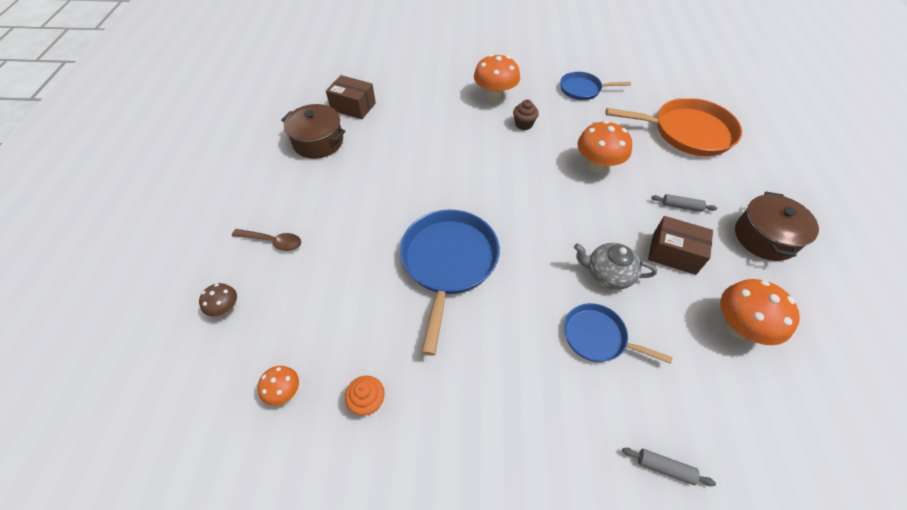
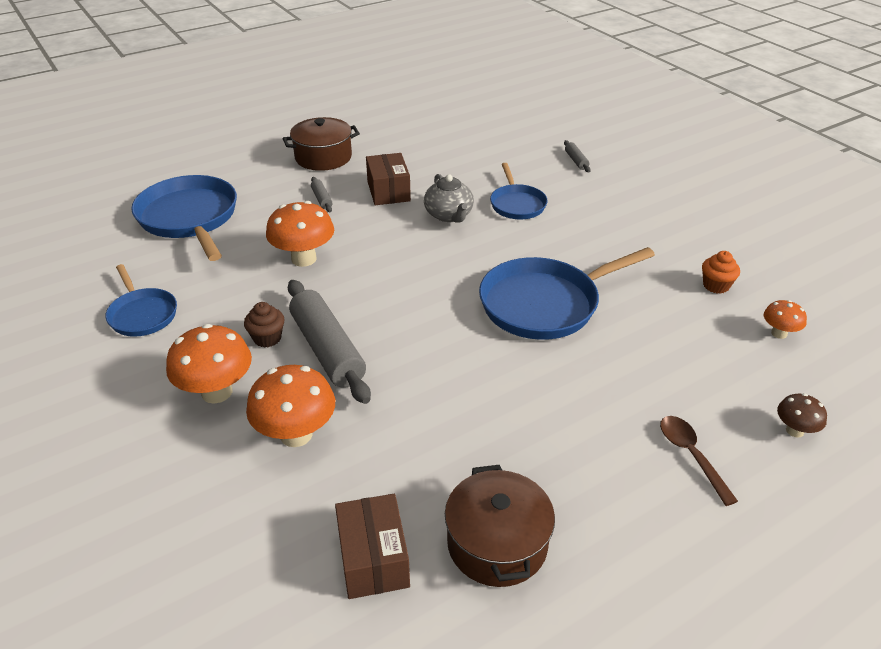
camera: 125 degrees left, 15 degrees down
(494, 142) = (327, 350): none -> grey rolling pin
(687, 132) = (190, 218): orange pan -> blue pan
(738, 327) = (434, 154): orange mushroom -> orange mushroom (296, 434)

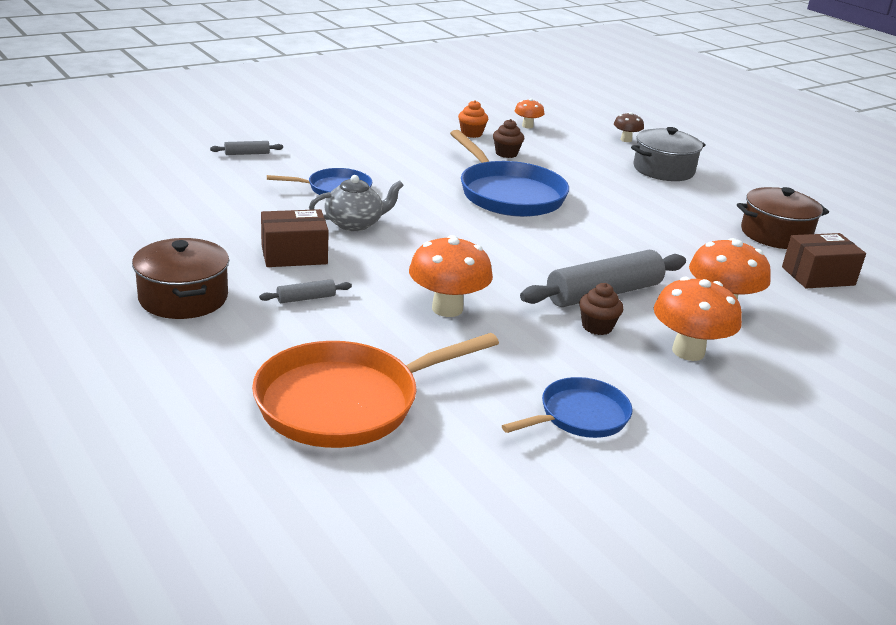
camera: 95 degrees left, 10 degrees down
(190, 218) = (346, 402): blue pan -> orange pan
(666, 309) = (506, 153): none -> brown cupcake
(691, 455) = (663, 170): brown spoon -> grey pot

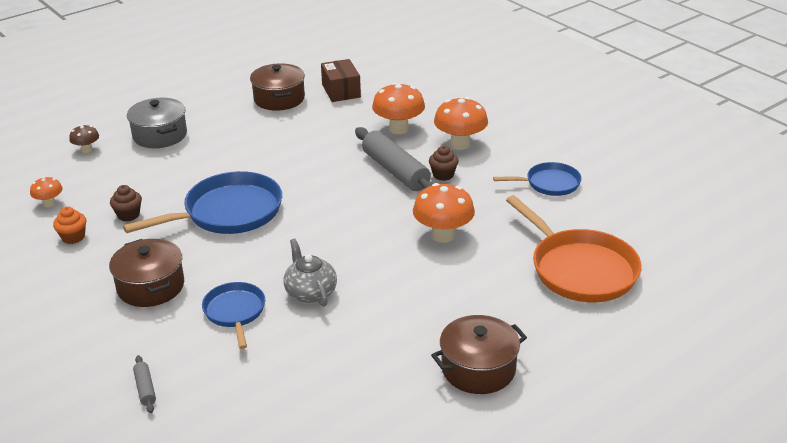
camera: 90 degrees left, 5 degrees up
(294, 255) = (381, 319): brown box -> none
(306, 298) = (453, 303): grey rolling pin -> none
(387, 159) = (151, 286): none -> brown pot
(579, 416) = (549, 183): blue pan -> blue pan turned 120 degrees clockwise

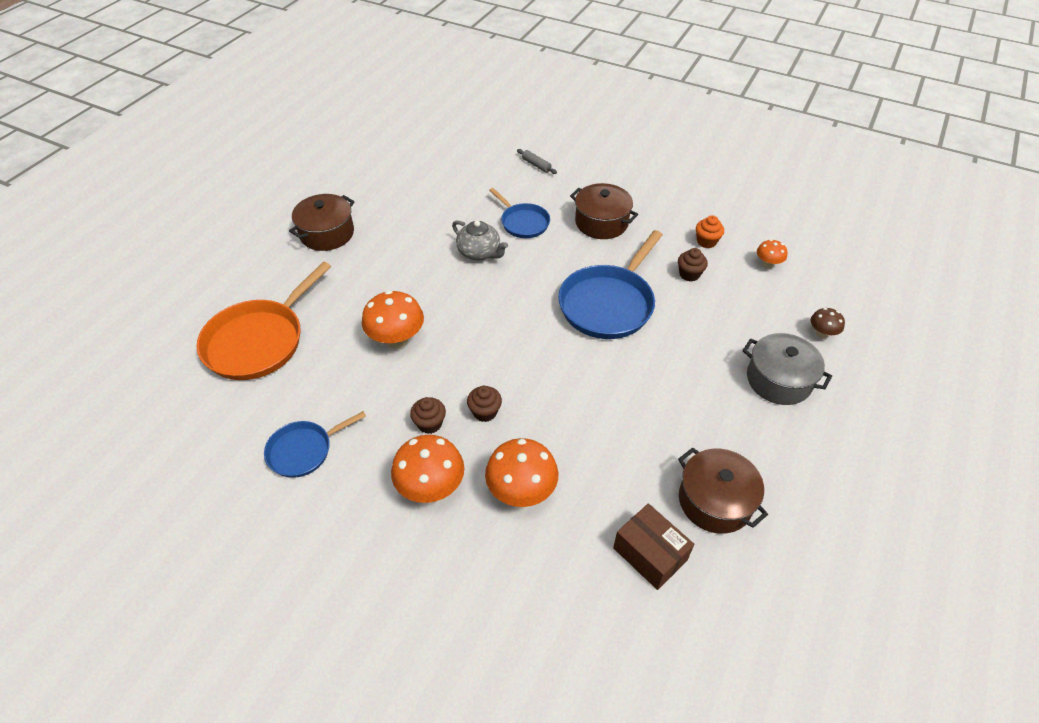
camera: 155 degrees right, 15 degrees up
(395, 171) = (485, 412): grey rolling pin -> brown cupcake
(579, 269) = (259, 341): orange pan -> orange pan turned 90 degrees counterclockwise

